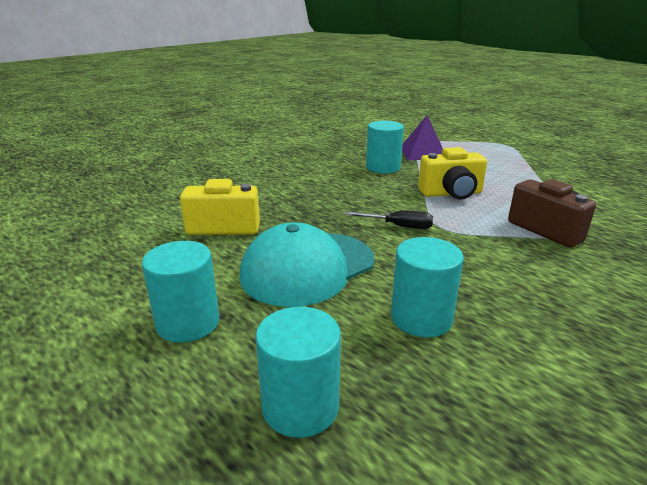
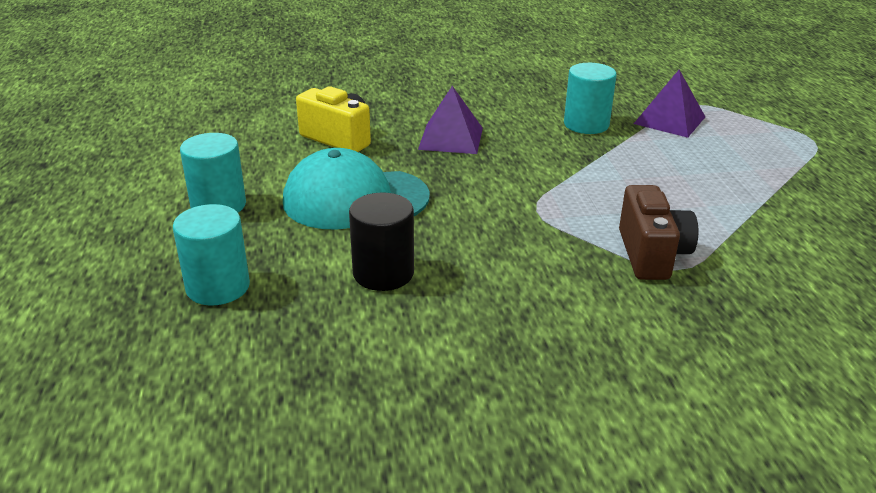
camera: 35 degrees right, 5 degrees up
(311, 200) = (451, 138): none -> purple pyramid
(399, 226) = (494, 193): black screwdriver -> none
(421, 318) = (383, 273): turquoise cylinder -> black cylinder
(451, 193) = (613, 179): yellow camera -> none

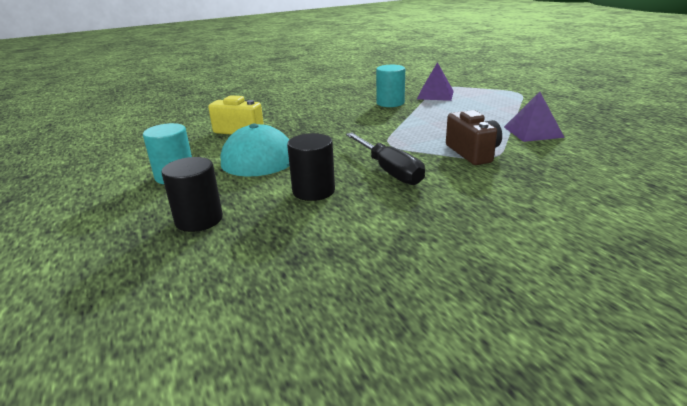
camera: 15 degrees left, 5 degrees down
(218, 287) = (199, 220): turquoise cylinder -> black cylinder
(451, 138) = (313, 120): purple pyramid -> purple pyramid (532, 132)
(506, 260) = (389, 170): none -> black screwdriver

